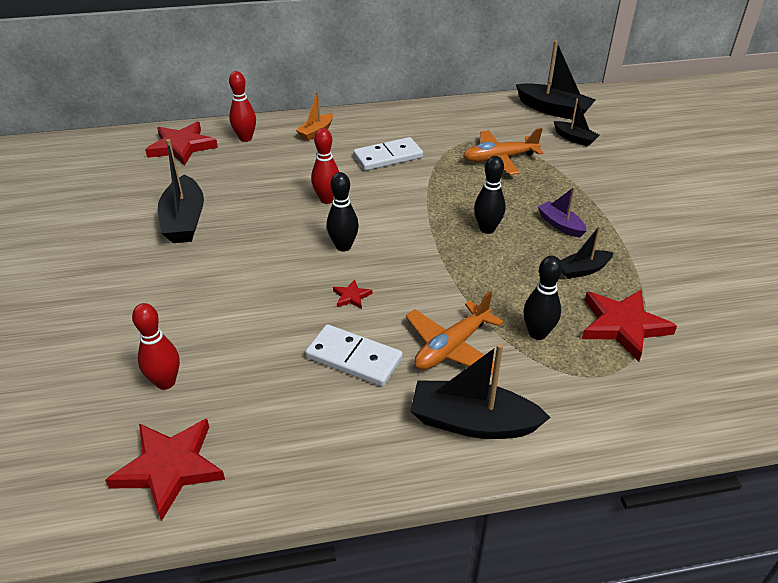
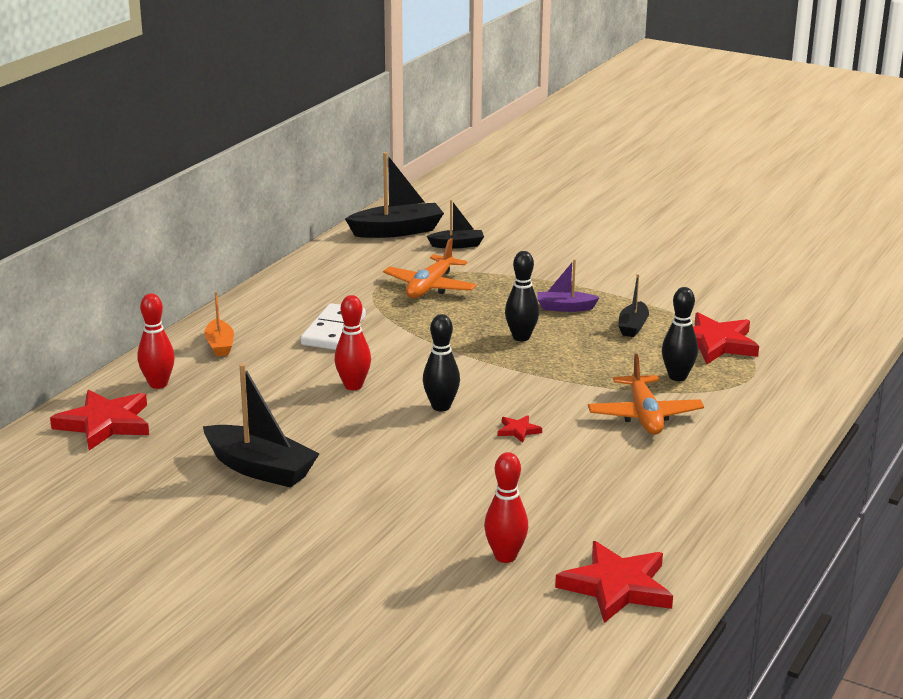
camera: 50 degrees left, 15 degrees down
(354, 358) = (598, 460): white domino -> none
(472, 422) = (734, 442): black boat -> none

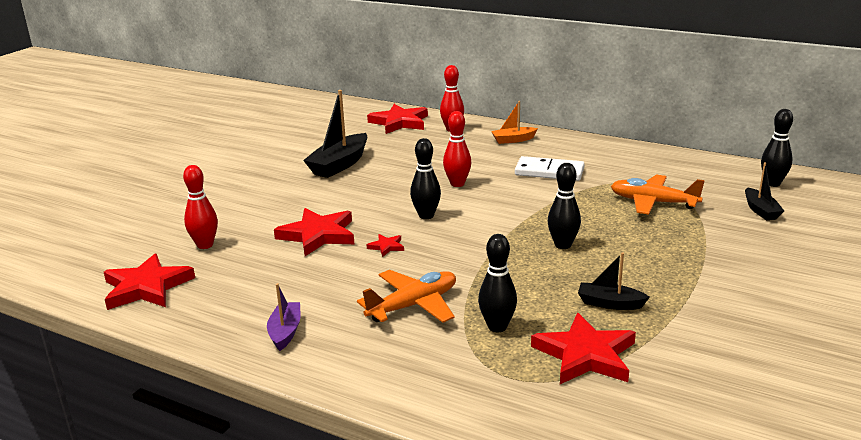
camera: 90 degrees right, 0 degrees up
(397, 231) = (772, 183): black boat -> black bowling pin
(484, 475) = (318, 235): none -> red star
(565, 308) = (639, 266): purple boat -> purple boat (285, 332)
(644, 415) = (413, 305): orange plane -> orange plane turned 150 degrees clockwise

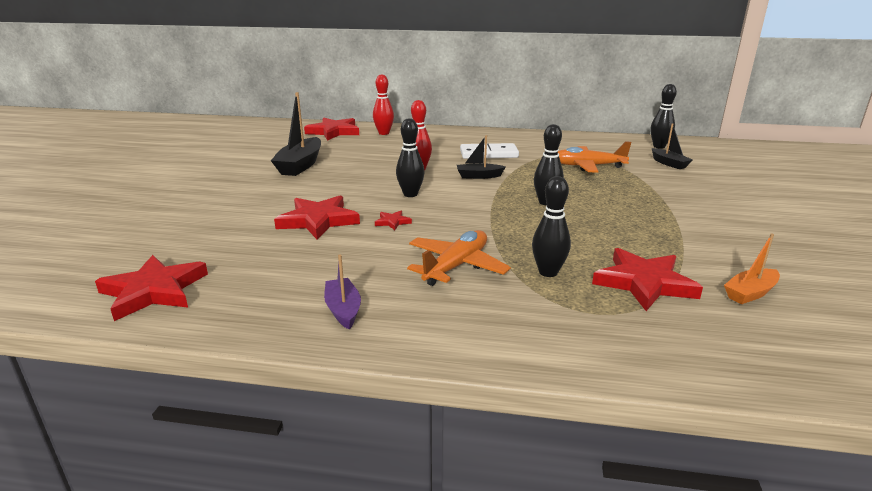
camera: 20 degrees left, 0 degrees up
(205, 245) = (201, 243): red bowling pin -> none
(513, 140) = (440, 136): orange boat -> orange boat (750, 293)
(610, 303) = (624, 240): black boat -> black boat (478, 176)

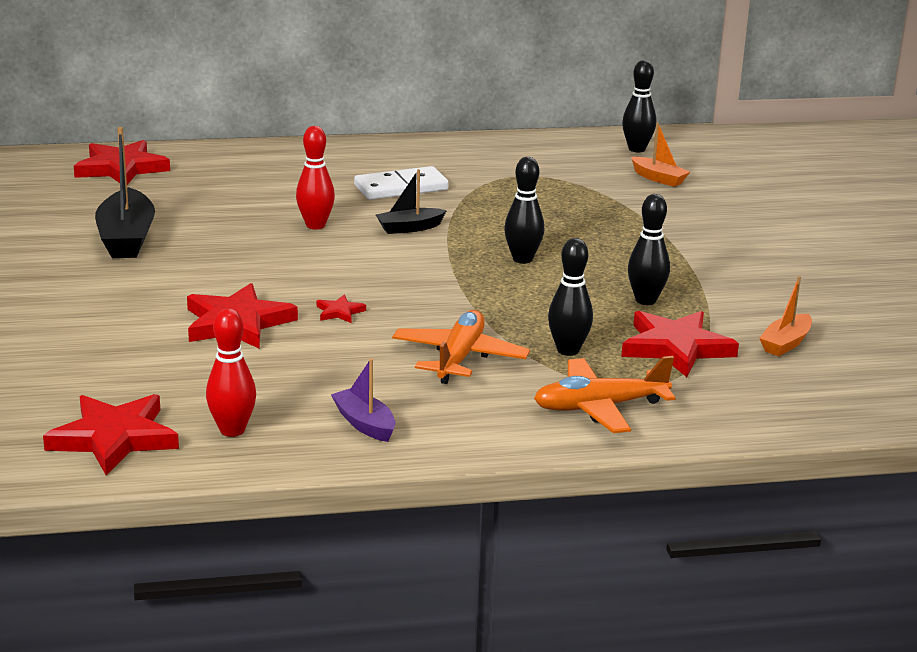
camera: 20 degrees left, 0 degrees up
(384, 133) = (208, 163): red bowling pin -> red bowling pin (232, 430)
(410, 194) = (333, 268): black bowling pin -> black bowling pin (645, 300)
(587, 166) = (552, 195): orange plane -> orange plane (599, 407)
(669, 163) = (658, 178): black boat -> orange boat

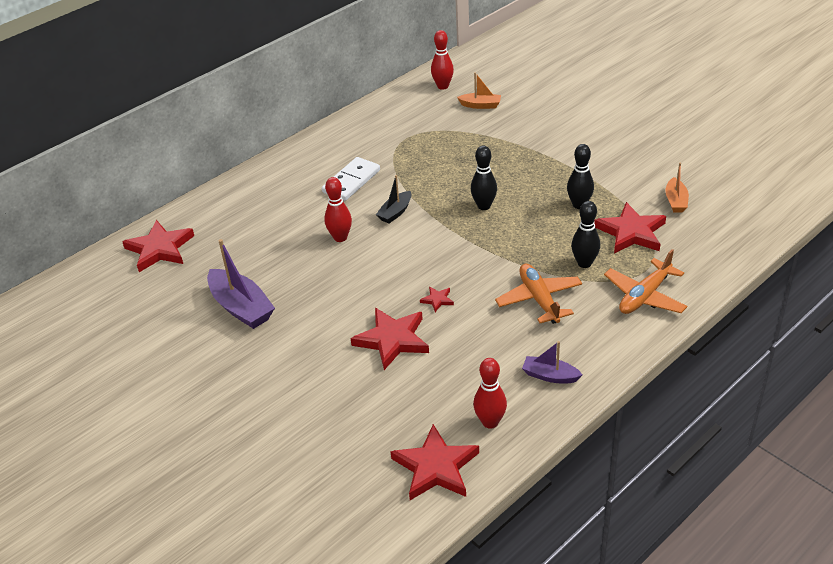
camera: 30 degrees left, 15 degrees up
(126, 238) = (241, 307): black boat -> purple boat
(637, 149) = (443, 86): black bowling pin -> red bowling pin

